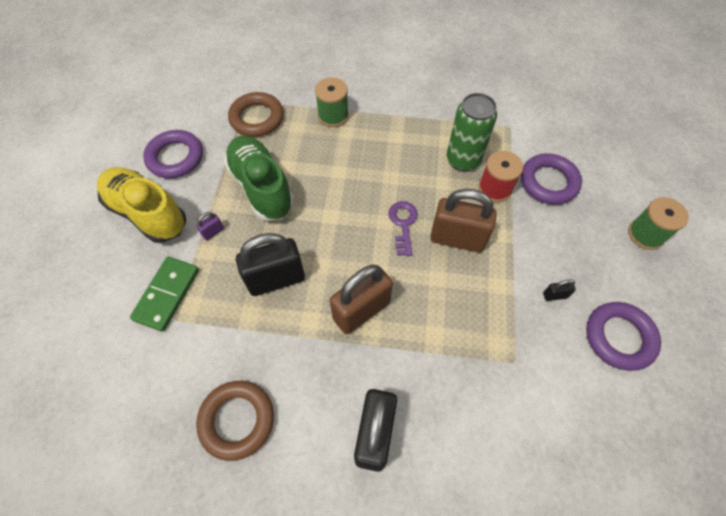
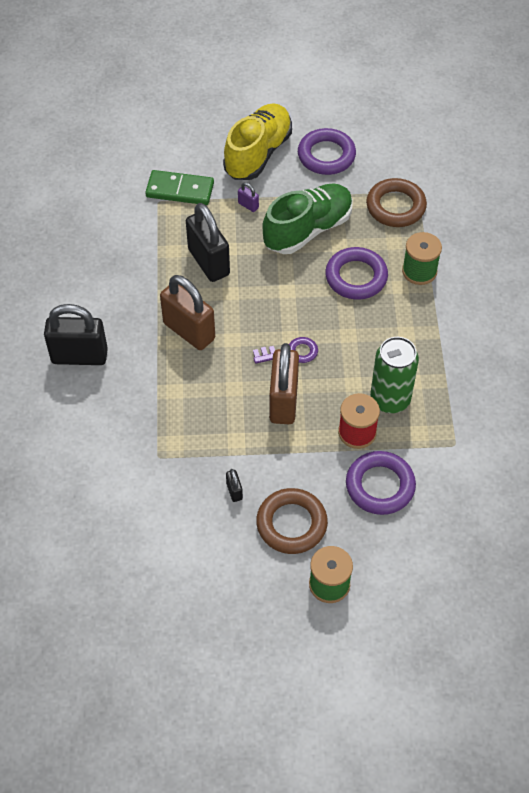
camera: 80 degrees right, 5 degrees down
(237, 420) = (80, 263): brown ring -> brown ring (291, 524)
(619, 337) = (197, 548): purple ring -> purple ring (356, 277)

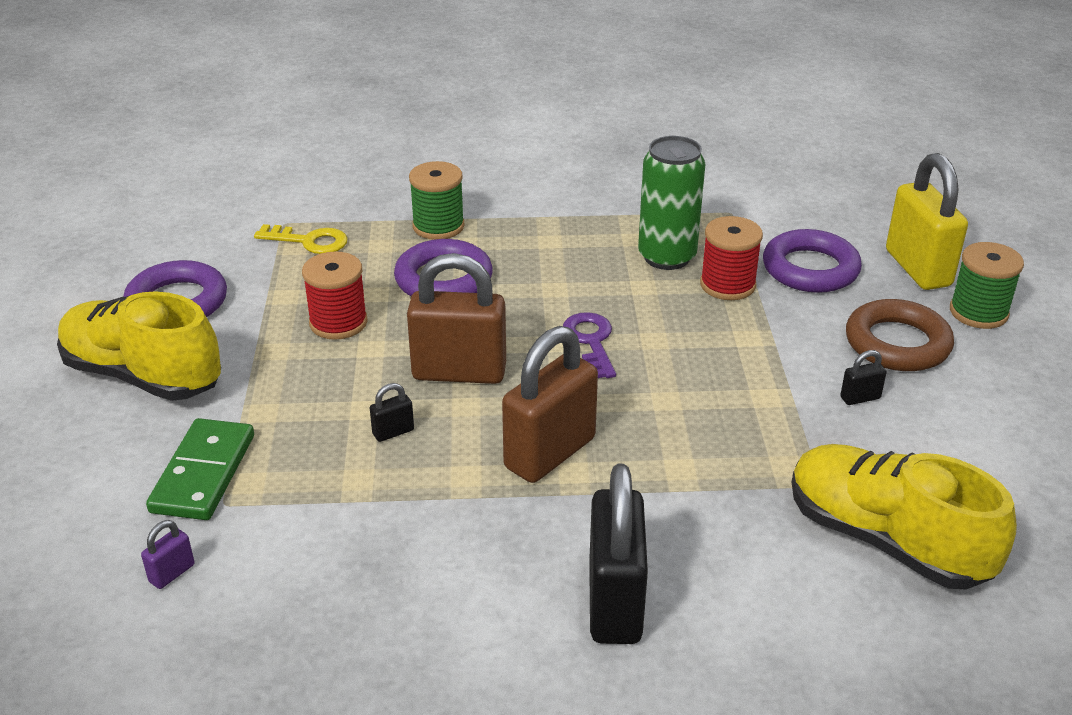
camera: 90 degrees left, 20 degrees down
(112, 481) = (886, 540): none -> yellow shoe
(209, 262) = (393, 432): black padlock -> black padlock, size x0.41
(248, 205) = (267, 386): purple padlock -> purple padlock (172, 573)
(283, 401) = (684, 350): brown padlock -> brown padlock (459, 372)
(308, 230) = (338, 323): green shoe -> red spool
(385, 557) = (918, 268): none -> yellow padlock
(395, 206) = (309, 241): brown ring -> yellow key

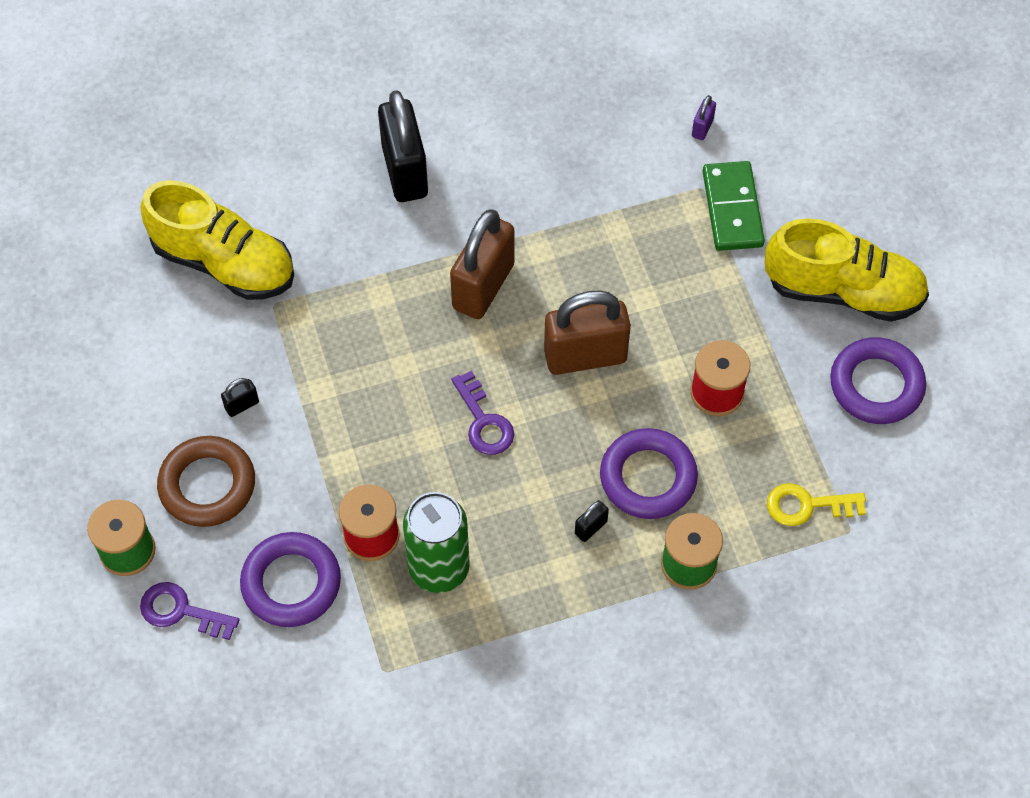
camera: 165 degrees right, 25 degrees up
(393, 432) = (611, 279): black padlock -> black padlock (591, 527)
(918, 268) = (181, 611): yellow padlock -> purple key

